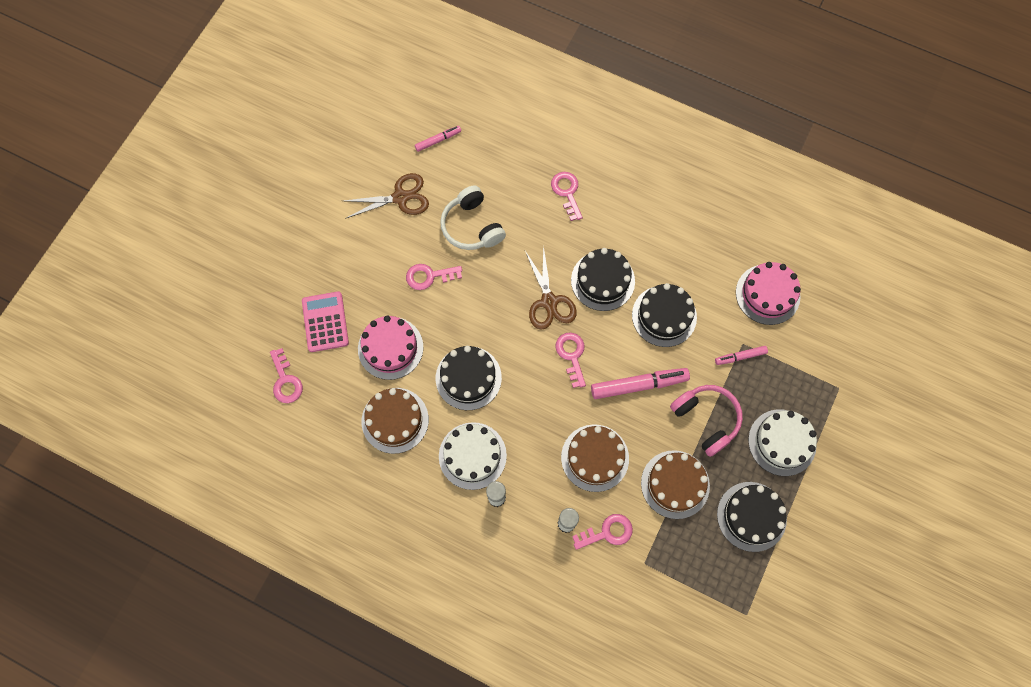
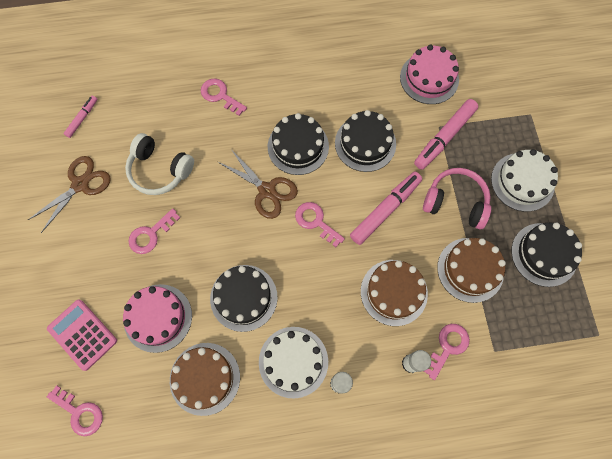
camera: 35 degrees left, 0 degrees up
(740, 356) = (444, 137): pink marker -> pink marker, size x1.83

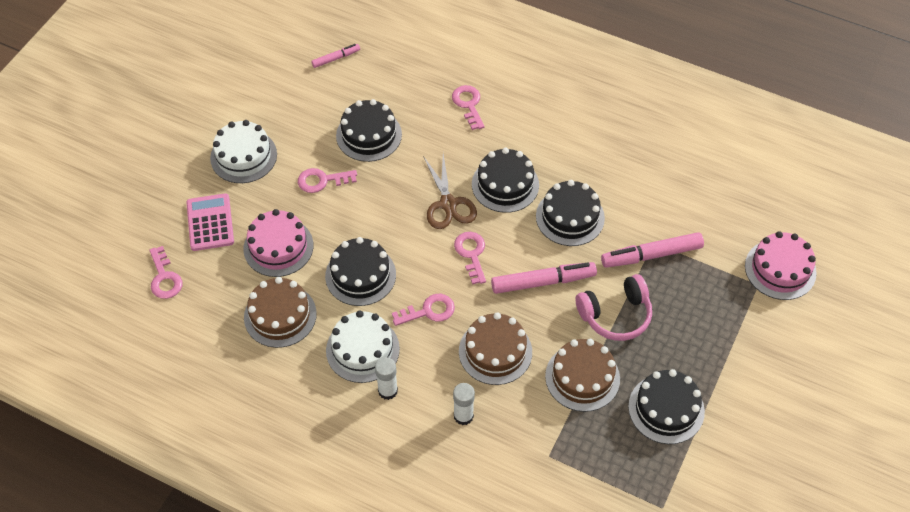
camera: 35 degrees right, 15 degrees down
(80, 184) = (295, 109): brown scissors -> none
(160, 170) = (369, 135): white headphones -> black cake
(429, 78) = (679, 197): pink cake -> pink cake (780, 269)
(448, 347) = (508, 425): pink key -> pink key (429, 311)
(455, 202) = (615, 315): pink headphones -> pink headphones turned 105 degrees clockwise
(522, 182) = (698, 336): white cake -> white cake (243, 156)

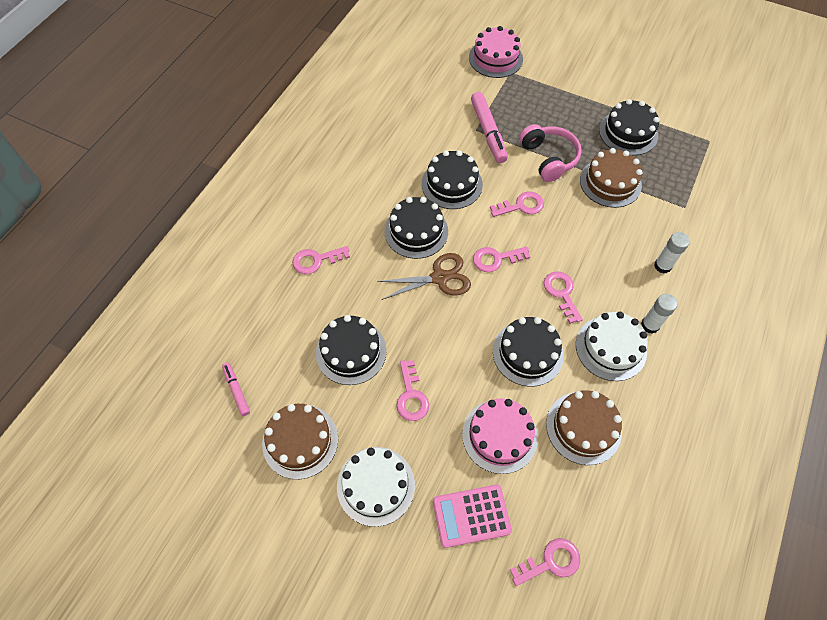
camera: 90 degrees left, 5 degrees up
(495, 351) = (596, 242): brown cake -> brown cake (300, 441)
(543, 282) = (521, 206): pink marker -> pink key

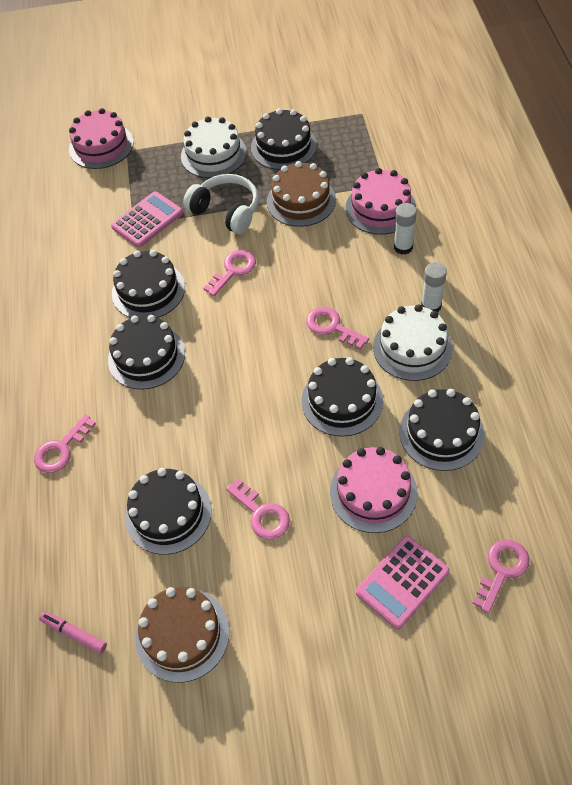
camera: 30 degrees left, 5 degrees down
(376, 485) = (292, 621): white cake -> white cake (213, 154)
(439, 278) = (204, 386): brown scissors -> none
(488, 132) = (147, 220): pink marker -> pink calculator
(496, 259) = (246, 334): pink key -> none
(548, 158) = (226, 211): pink headphones -> white headphones
(583, 427) = (441, 433): brown cake -> black cake
(668, 224) = (380, 208): none -> pink cake

